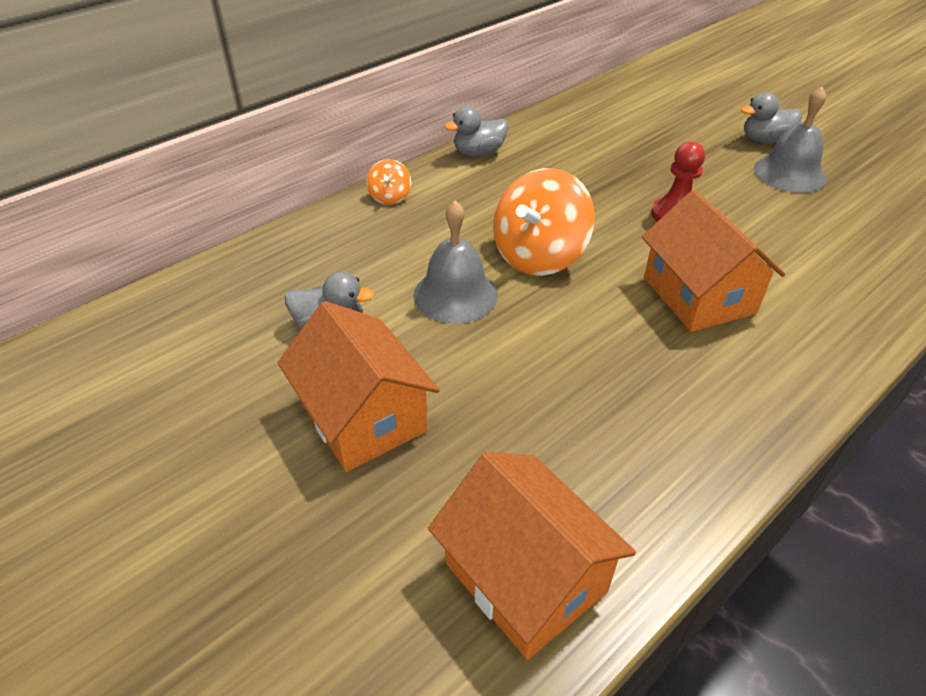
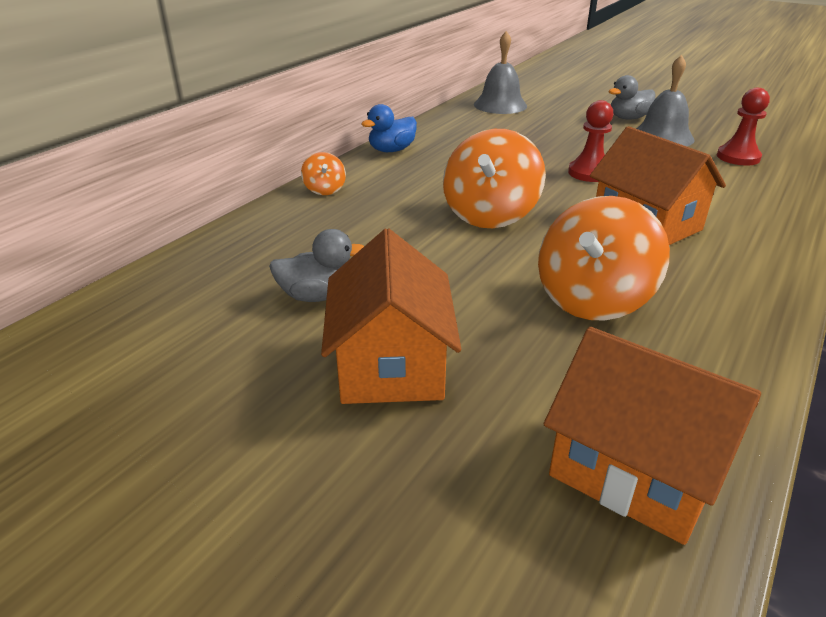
camera: 15 degrees left, 10 degrees down
(363, 416) = (391, 364): orange house -> orange house turned 45 degrees clockwise
(455, 294) = (429, 253): grey bell -> grey bell (500, 105)
(478, 153) = (391, 150): grey duck -> blue duck
(589, 380) = (593, 299): none -> orange spinning top
(863, 217) = (738, 157): none -> red pawn

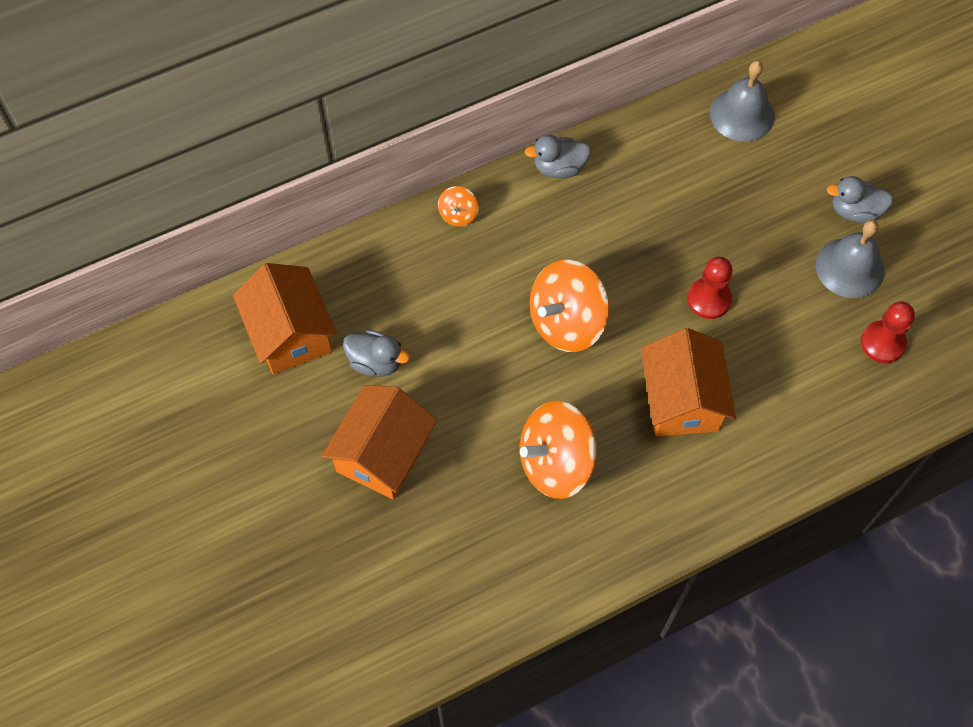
camera: 30 degrees right, 30 degrees up
(391, 150) = (559, 168): blue duck -> grey duck
(635, 470) = (456, 601): orange house -> orange house (290, 333)

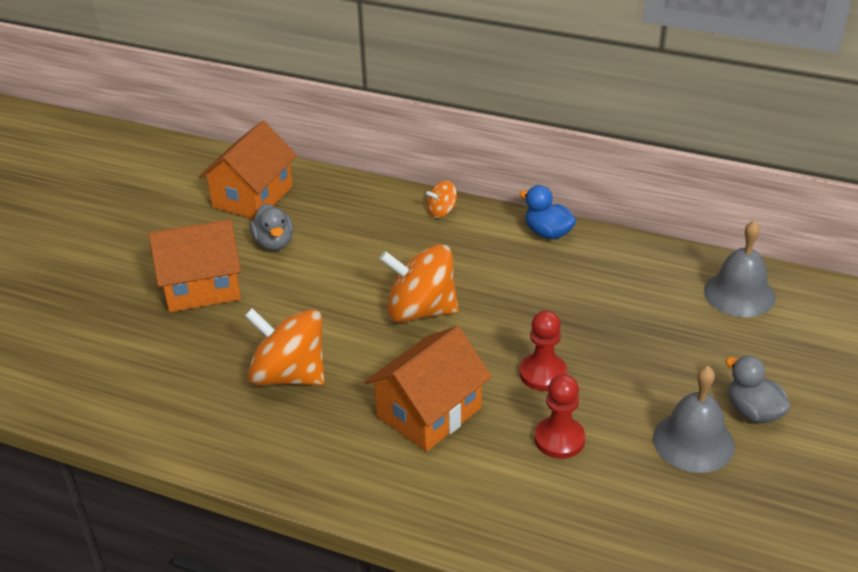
camera: 50 degrees right, 25 degrees down
(559, 168) = (548, 233): grey duck -> blue duck
(882, 343) = (649, 509): red pawn -> red pawn (559, 439)

